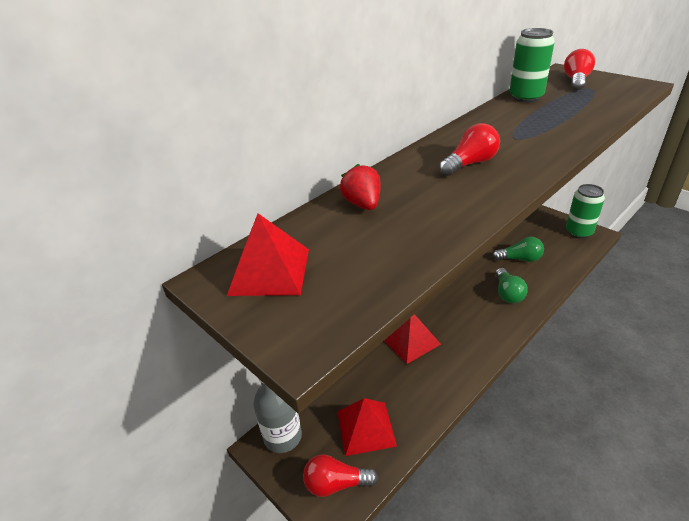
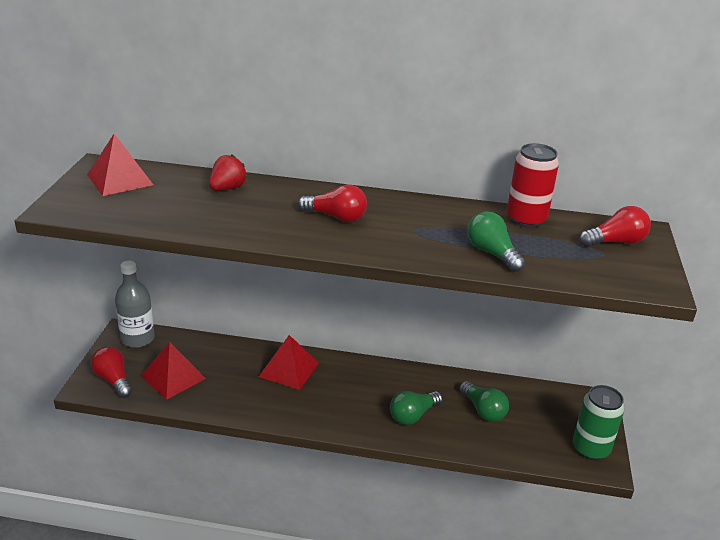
camera: 50 degrees right, 5 degrees down
(526, 97) = (526, 219): green can -> red can
(572, 120) = (492, 253): none -> green light bulb

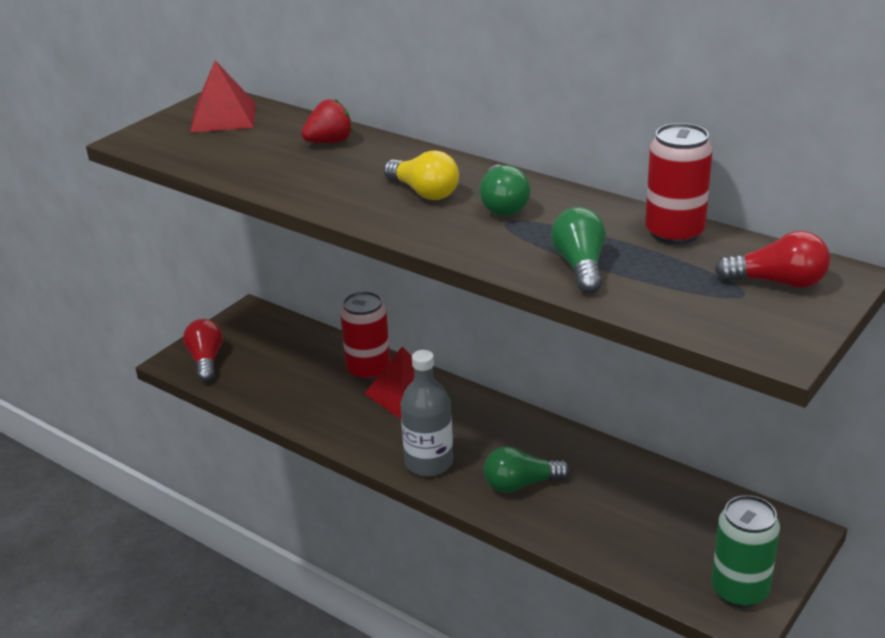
camera: 30 degrees right, 0 degrees up
(138, 339) = (260, 322): grey bottle -> grey bottle (429, 463)
(173, 377) = (270, 372): red pyramid -> none
(249, 358) = (368, 370): none -> red can
(336, 217) = (424, 192): red light bulb -> yellow light bulb
(483, 410) = (620, 502): green light bulb -> green light bulb (503, 205)

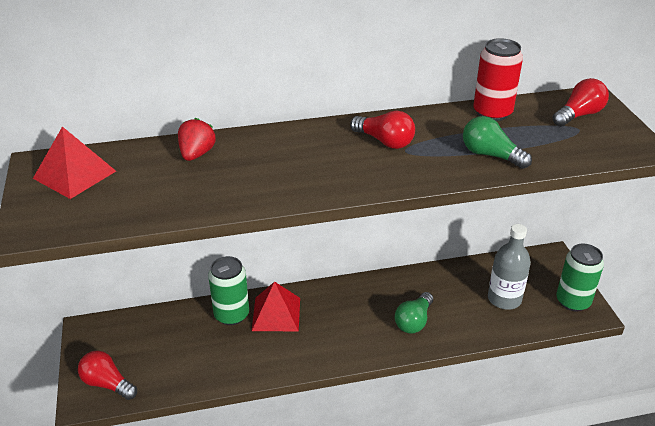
camera: 50 degrees left, 5 degrees up
(368, 370) = (231, 315): red can -> green can
(424, 192) = (326, 157): yellow light bulb -> none
(429, 463) = (352, 345): grey bottle -> grey bottle (504, 299)
(503, 205) = (385, 141): green light bulb -> red light bulb

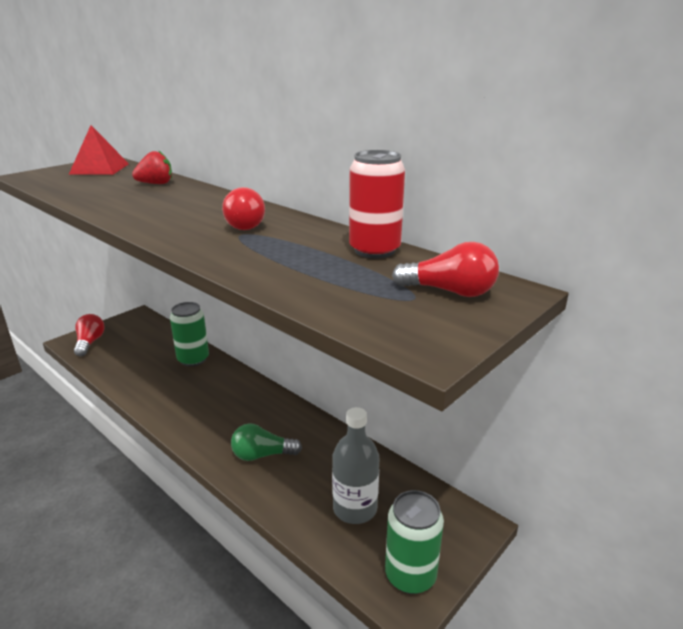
camera: 55 degrees right, 10 degrees down
(276, 314) = (210, 378): red pyramid -> none
(490, 155) = (278, 266): green light bulb -> none

